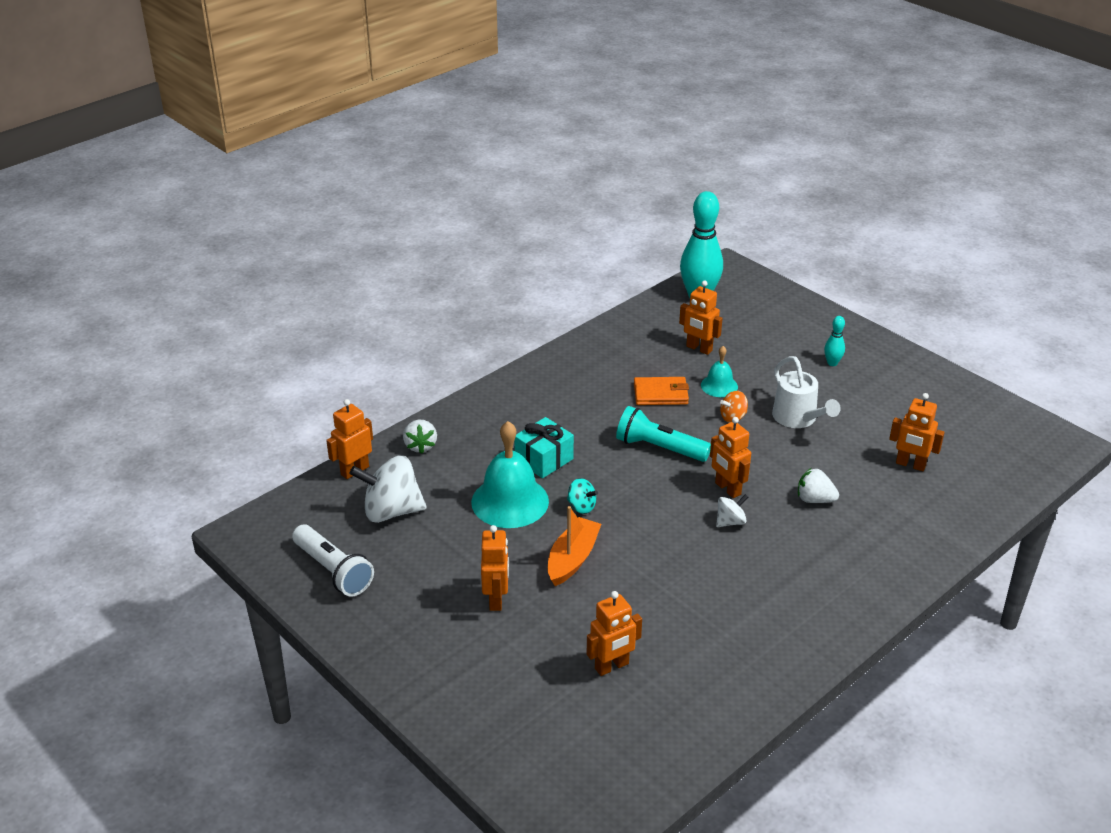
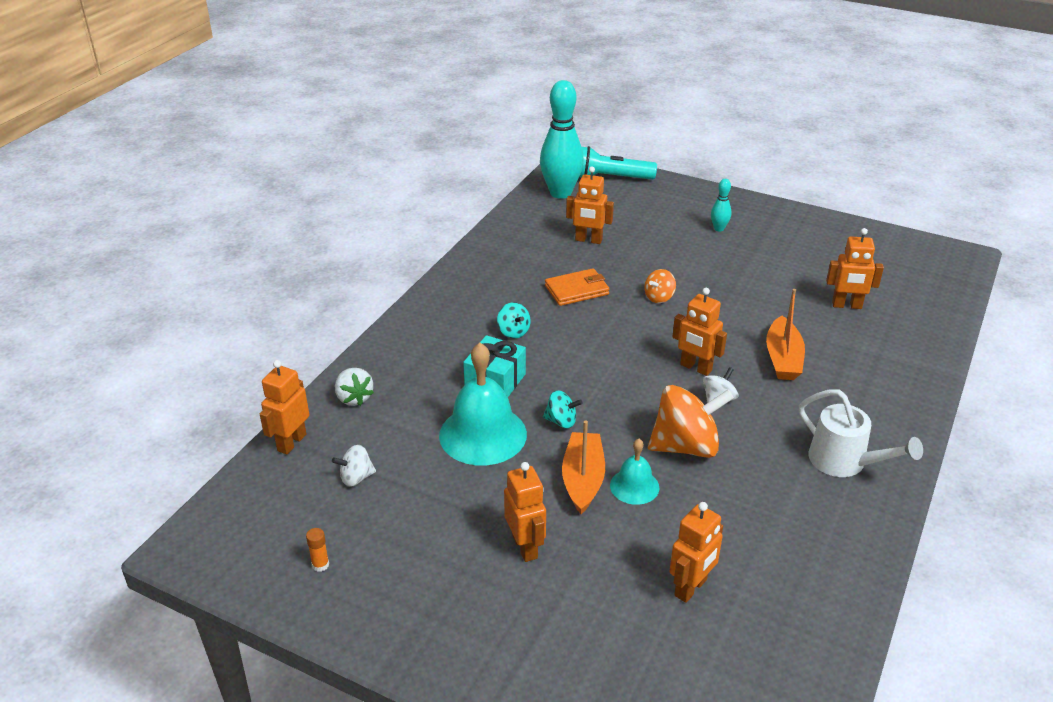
camera: 20 degrees left, 0 degrees up
(333, 570) = (320, 565): white flashlight -> orange glue stick
(391, 511) = (356, 478): white spinning top -> white spinning top, size x0.49
(583, 419) = (513, 332): none -> turquoise spinning top
(659, 448) = (606, 343): turquoise flashlight -> turquoise flashlight (611, 178)
(676, 554) = (685, 446): none -> orange spinning top
(719, 386) = (628, 270): turquoise bell -> turquoise bell (634, 486)
(798, 419) = (720, 286): white watering can -> white watering can (845, 462)
(814, 499) = (783, 358): white strawberry -> orange boat

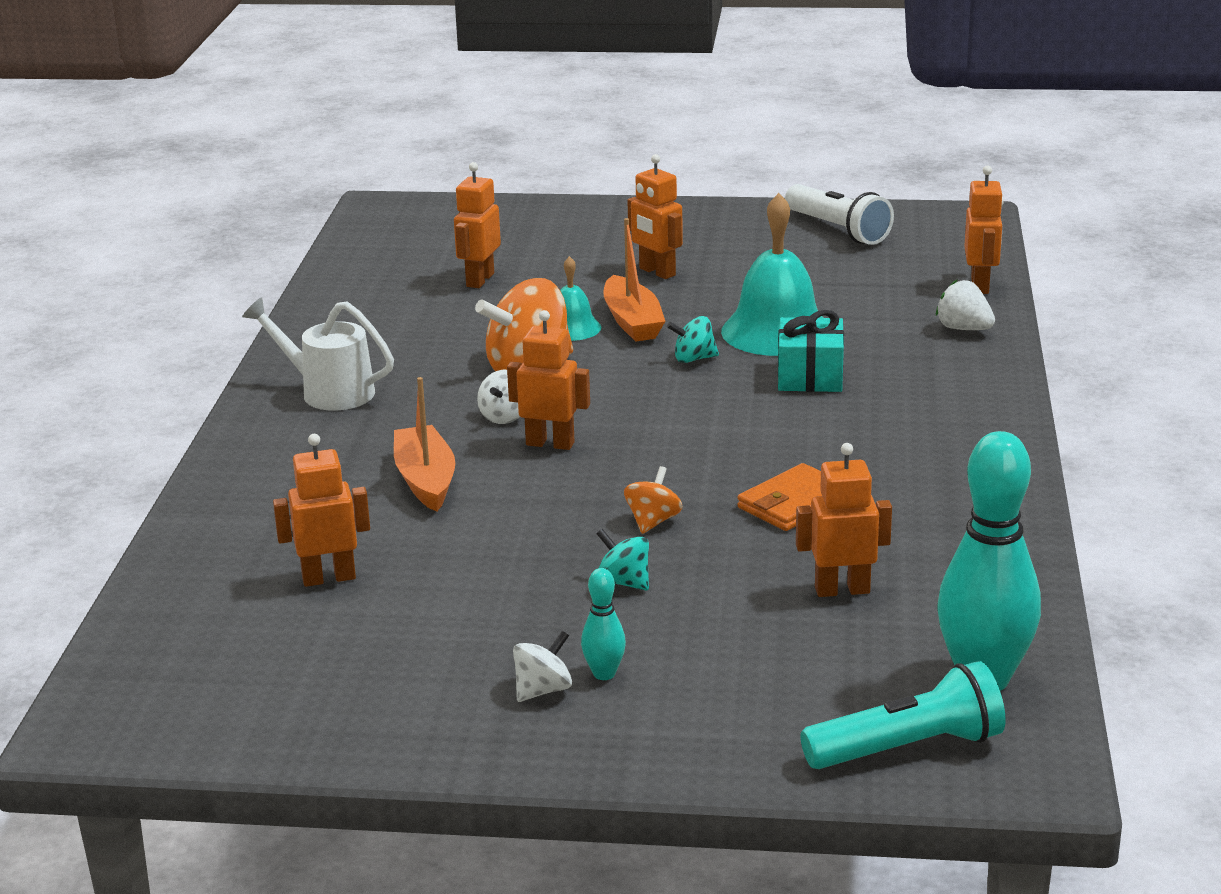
camera: 160 degrees right, 10 degrees down
(320, 565) = (838, 230): orange glue stick -> white flashlight
(356, 478) = (876, 278): white spinning top -> white spinning top (543, 690)
(513, 332) = (839, 430): turquoise spinning top -> turquoise spinning top (624, 582)

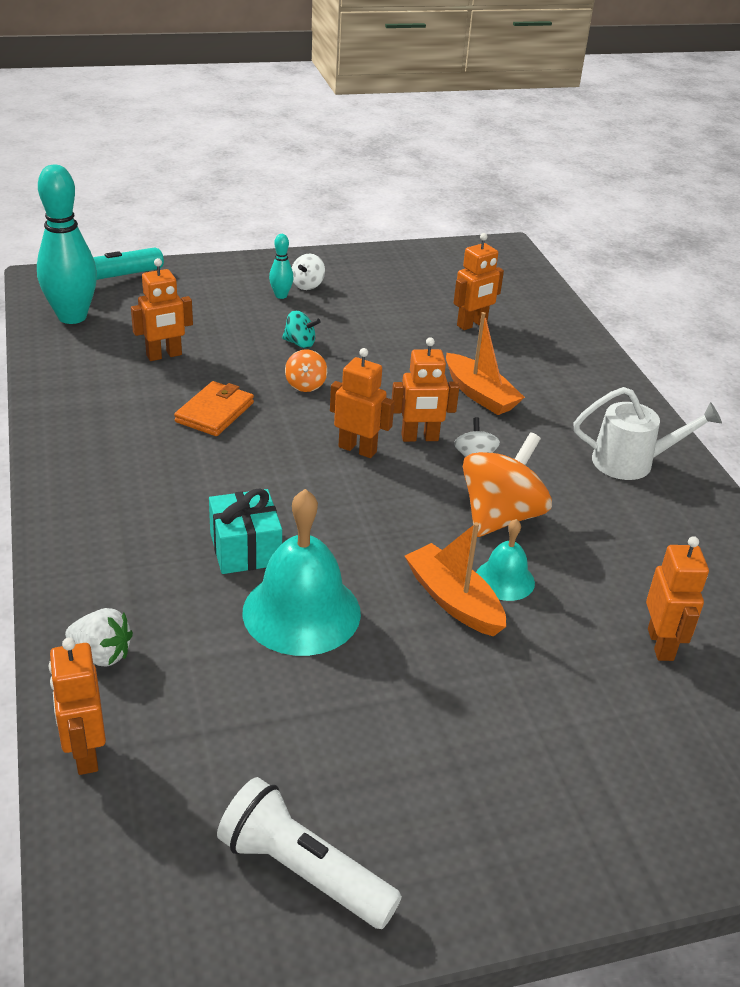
camera: 155 degrees right, 10 degrees up
(657, 272) = (485, 701): orange robot -> orange robot (357, 449)
(693, 359) = (363, 554): turquoise spinning top -> none

